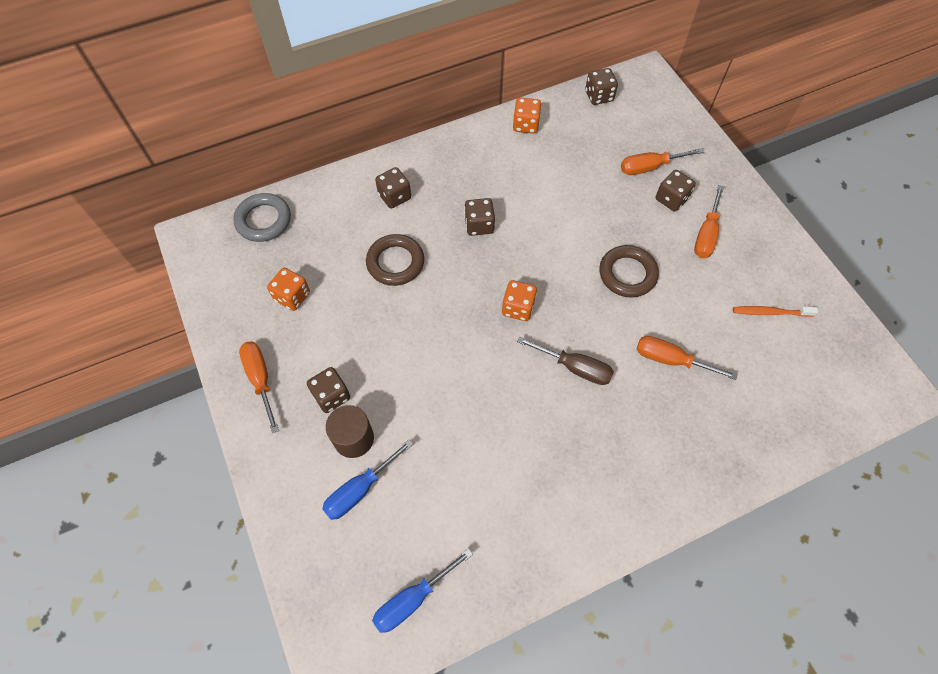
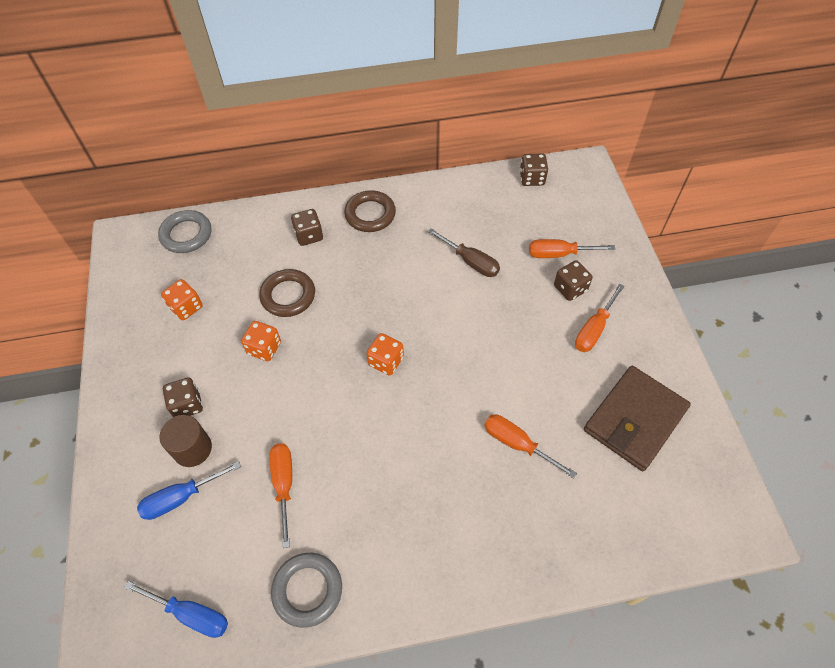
camera: 15 degrees right, 5 degrees down
(260, 379) = (131, 376): orange screwdriver -> orange screwdriver (284, 485)
(413, 599) = (191, 614): blue screwdriver -> blue screwdriver turned 135 degrees counterclockwise
(479, 225) = (377, 277): brown dice -> none
(519, 546) = (307, 590): none -> grey ring
(526, 125) = (453, 193): orange dice -> orange dice (264, 348)
(574, 367) = (420, 430): brown screwdriver -> brown screwdriver (470, 262)
(627, 274) = (502, 351): brown ring -> brown ring (370, 214)
(770, 312) = (634, 419): orange toothbrush -> brown wallet

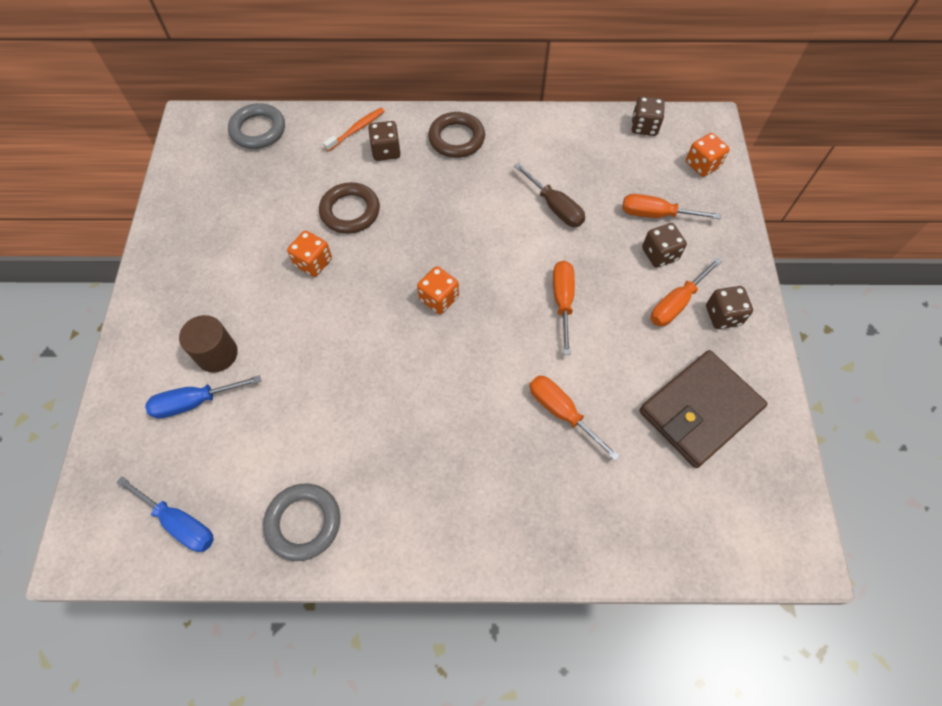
camera: 10 degrees right, 5 degrees up
(186, 307) = (242, 206): orange dice -> orange dice (702, 165)
(187, 405) = (221, 308): brown dice -> brown dice (723, 315)
(277, 220) = (356, 129): none -> orange toothbrush
(284, 485) = (303, 409): orange screwdriver -> orange screwdriver (562, 302)

